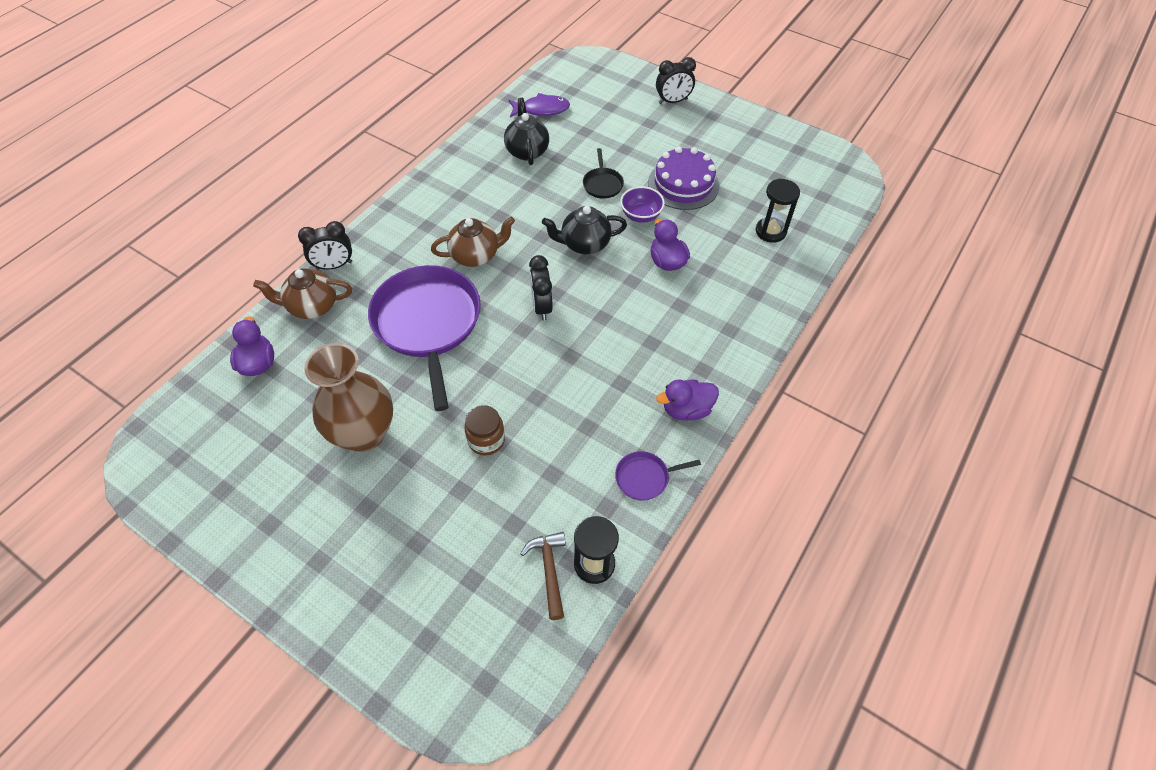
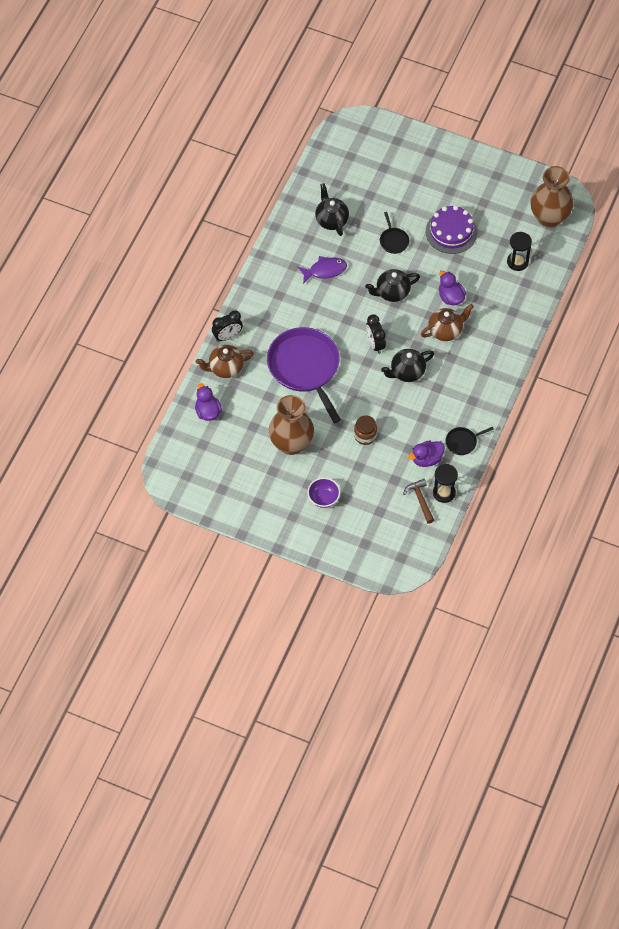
camera: 10 degrees left, 5 degrees up
(476, 255) = (320, 313): brown teapot -> brown teapot (446, 330)
(542, 110) = (332, 179): purple fish -> purple fish (325, 270)
(579, 353) = (407, 372): none -> black teapot
(641, 215) = (426, 263): purple bowl -> purple bowl (323, 498)
(645, 477) = (462, 442): purple pan -> black pan
(673, 101) = (430, 155): black clock -> none
(686, 409) = (480, 397): purple duck -> purple duck (426, 459)
(821, 186) = (549, 218): none -> brown vase

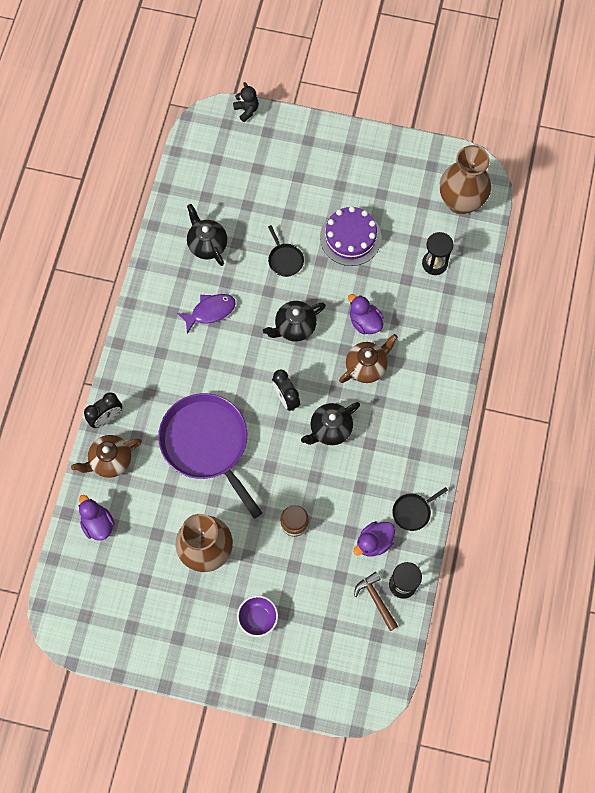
camera: 10 degrees left, 10 degrees up
(383, 121) = (247, 110): none -> black teddy bear

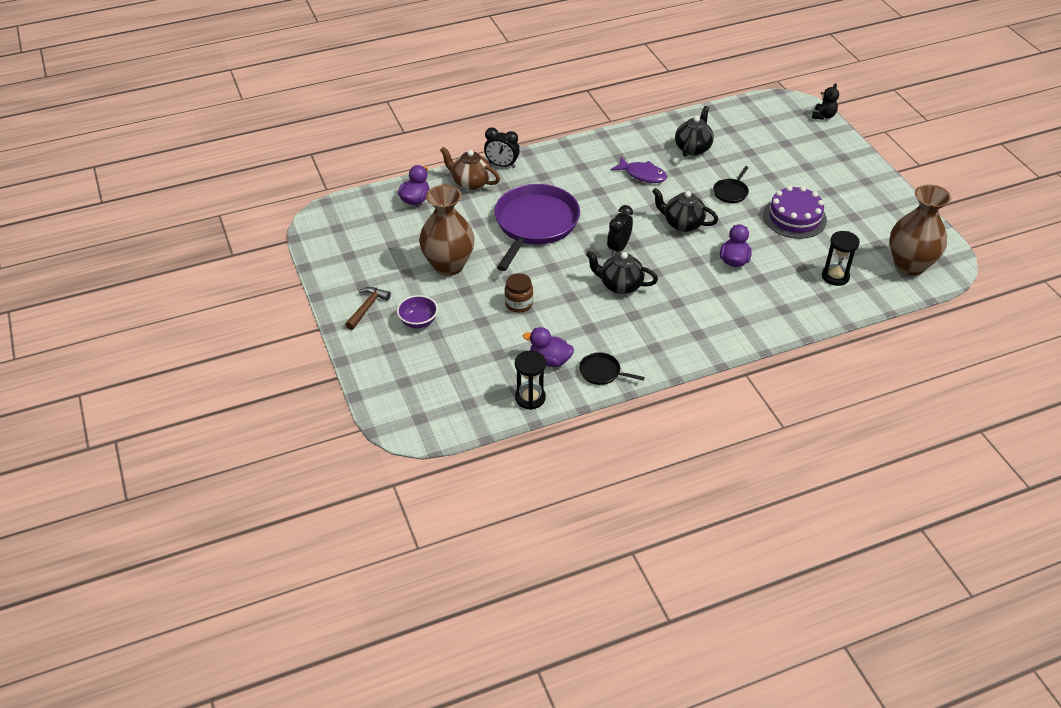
camera: 55 degrees right, 25 degrees down
(366, 366) = (697, 280): brown teapot -> none
(376, 599) = (500, 387): brown hammer -> brown hammer (367, 307)

